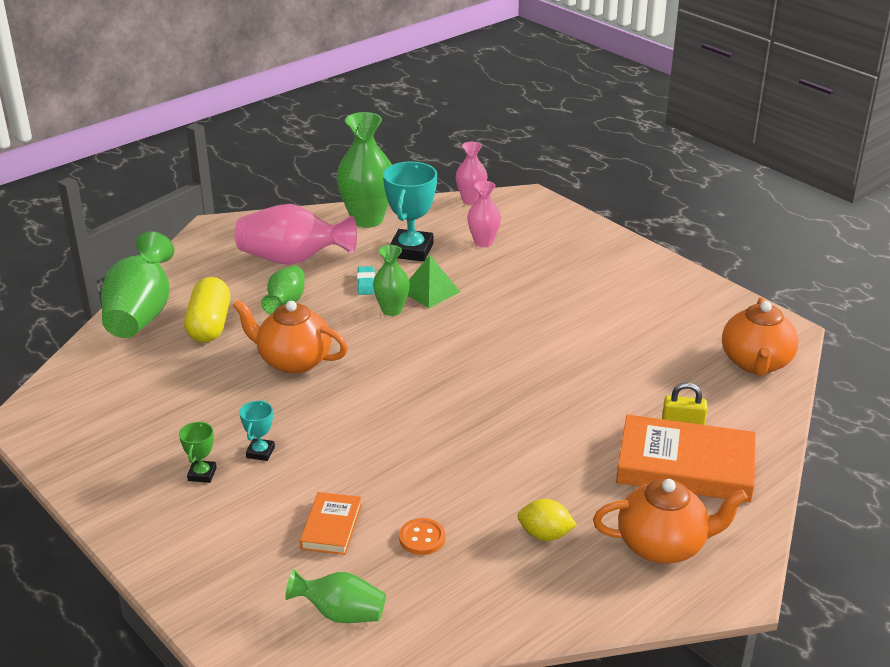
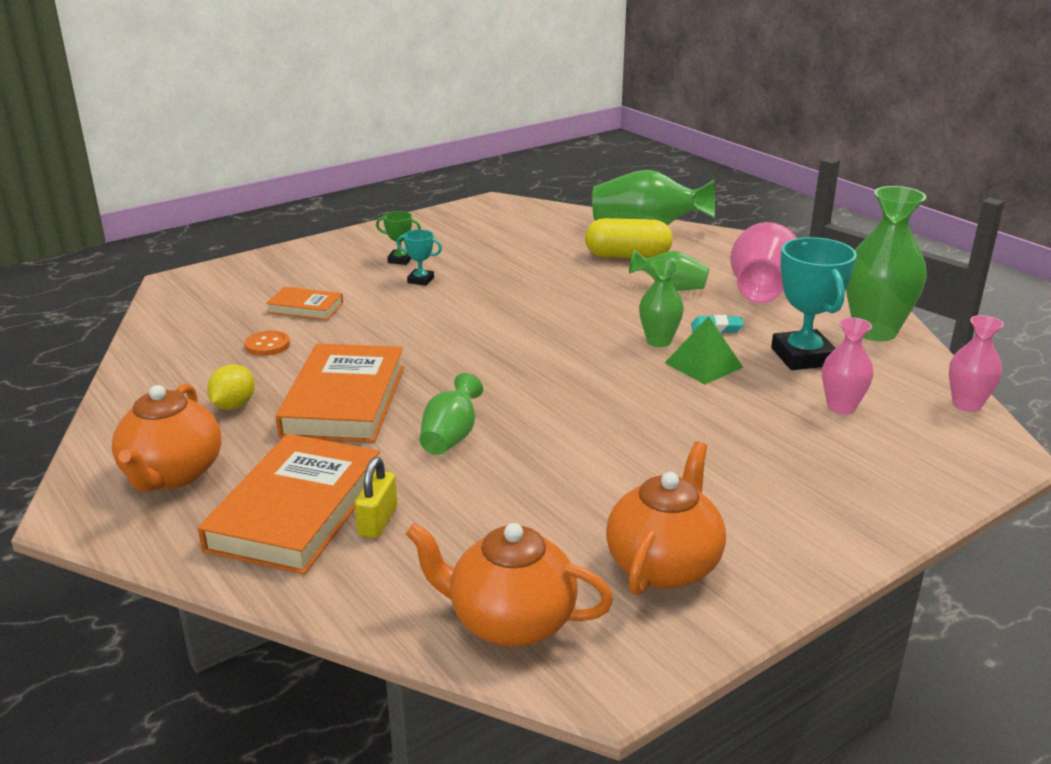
camera: 95 degrees right, 5 degrees down
(293, 361) = (561, 292): orange teapot -> orange teapot (664, 564)
(341, 613) = (200, 311): green vase -> green vase (451, 437)
(411, 250) = (803, 357): turquoise trophy -> turquoise trophy turned 60 degrees clockwise
(522, 467) = (344, 401): none -> orange book

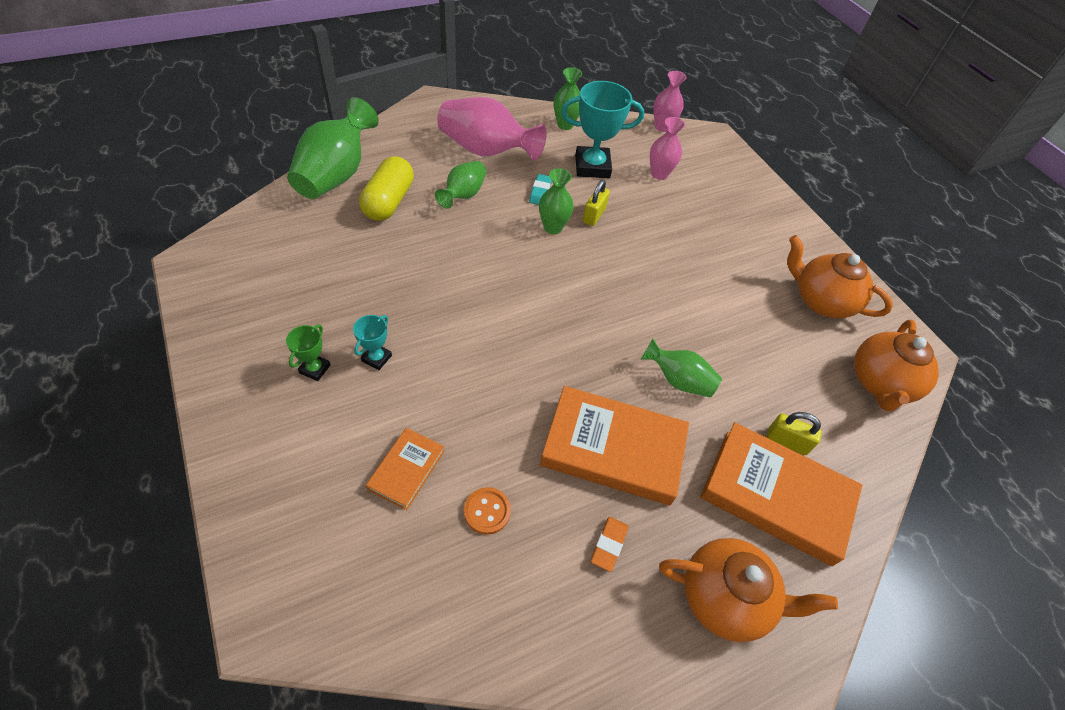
camera: 85 degrees left, 25 degrees up
(234, 405) = (609, 545): yellow lemon -> orange eraser
(704, 365) = (594, 215): green pyramid -> yellow padlock
(874, 331) = (565, 125): green vase -> green vase, size x0.57

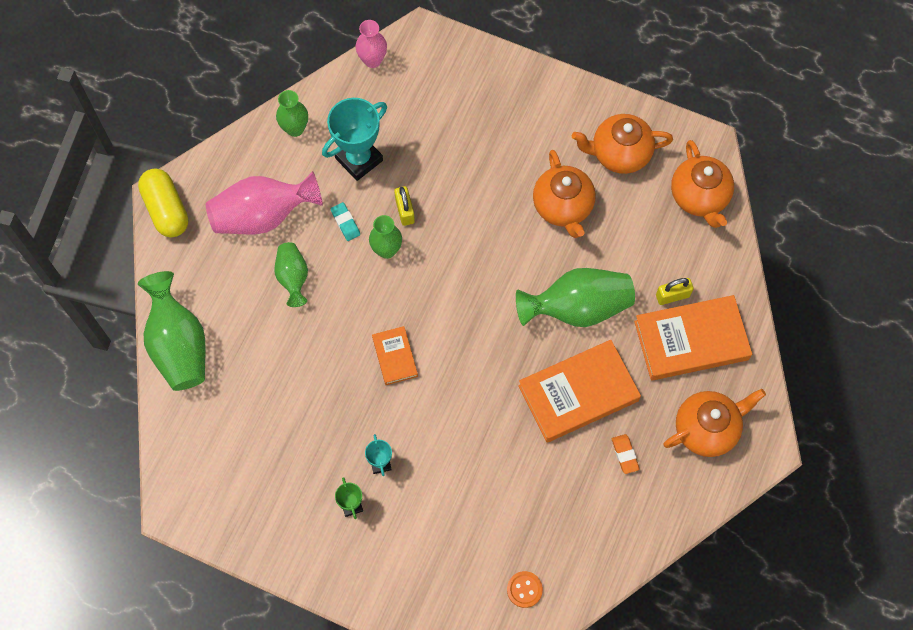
camera: 35 degrees left, 15 degrees up
(388, 202) = (246, 334): yellow capsule -> yellow capsule (166, 210)
(406, 470) = (476, 514): orange book -> orange book (395, 357)
(487, 511) = (543, 496): orange button -> orange button (524, 589)
(659, 174) = (415, 121): pink vase -> none
(678, 380) = (577, 308): green vase -> green vase, size x1.76
(733, 301) = (563, 207): none -> orange teapot

